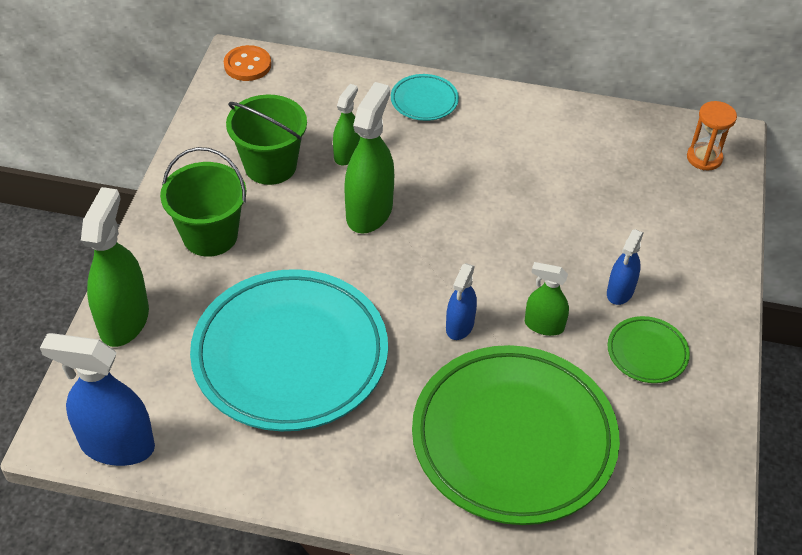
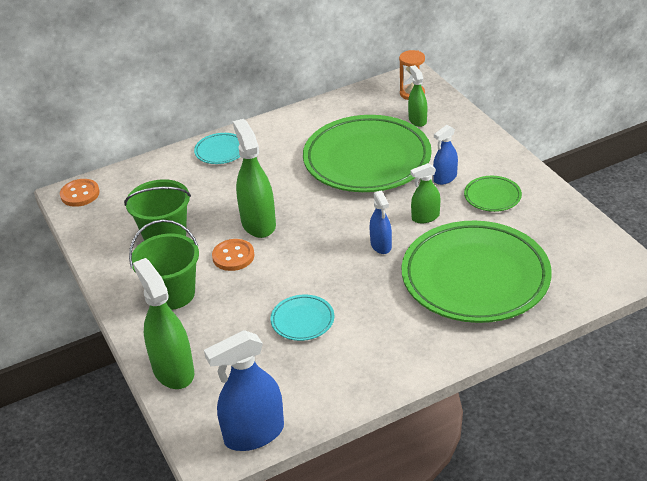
camera: 35 degrees left, 10 degrees down
(290, 355) = (302, 320): turquoise plate -> turquoise plate, size x0.42
(306, 233) = (233, 256): none -> orange button
(347, 154) = (207, 203): green spray bottle -> green spray bottle (417, 120)
(560, 211) = (367, 160): none -> green plate
(620, 291) = (445, 178): blue spray bottle -> blue spray bottle turned 60 degrees clockwise

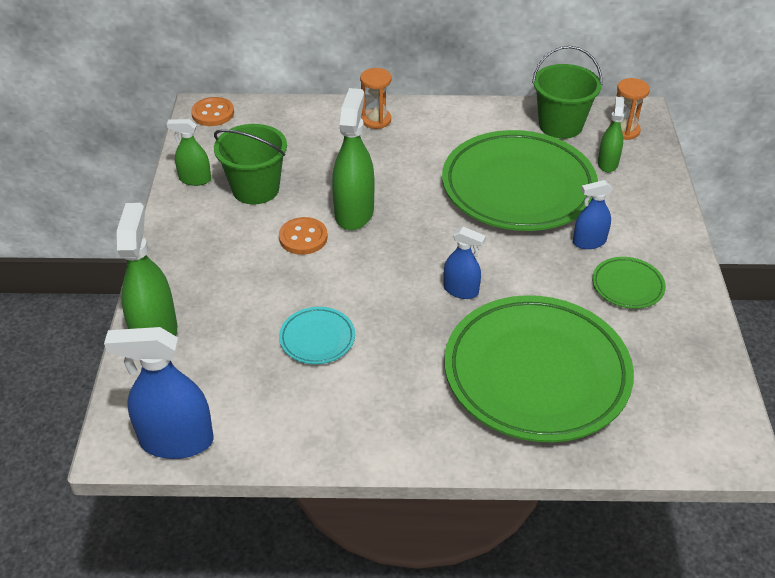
camera: 25 degrees right, 5 degrees up
(172, 294) = (216, 252): green bucket -> green bucket (560, 125)
(221, 151) = (376, 120): turquoise plate -> orange hourglass
(381, 245) = (461, 290): blue spray bottle -> blue spray bottle turned 75 degrees counterclockwise
(425, 217) = (533, 278): green spray bottle -> green spray bottle (195, 179)

